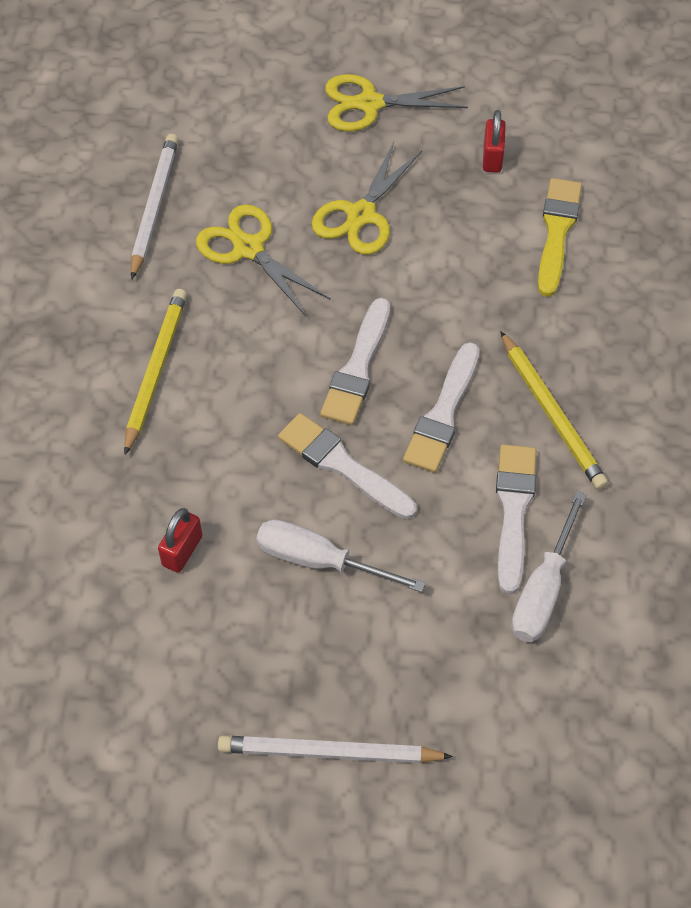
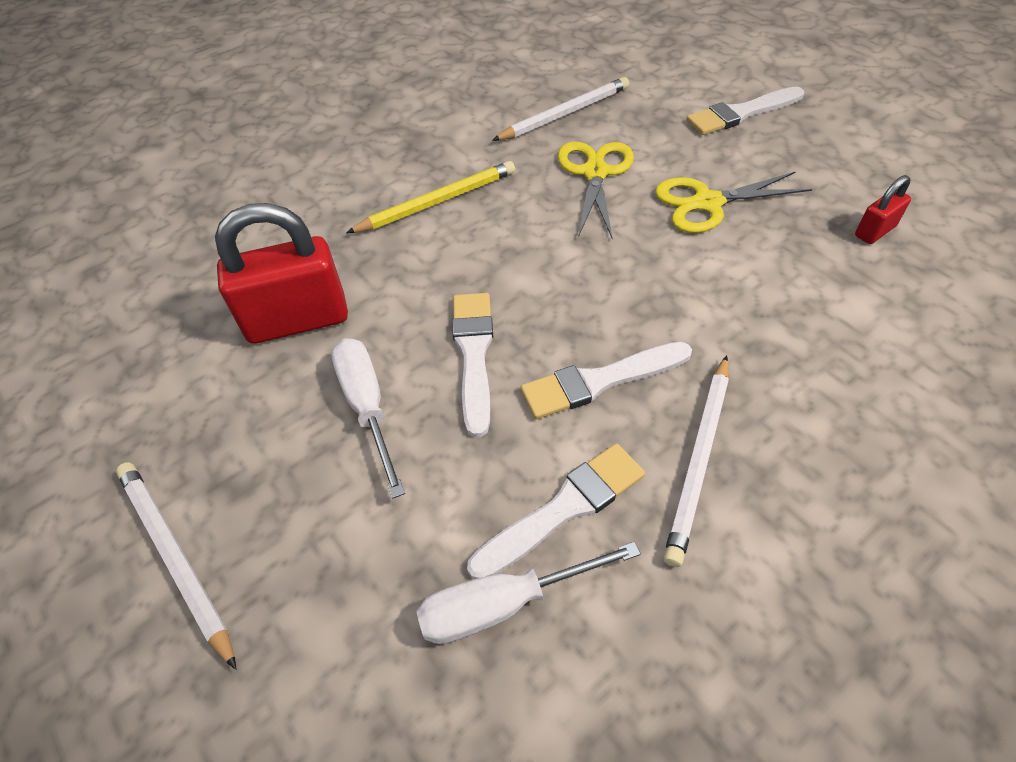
camera: 50 degrees right, 5 degrees down
(182, 551) = (297, 320): red padlock -> red padlock, size x2.07
(357, 368) = (573, 298): white brush -> white brush (741, 113)
(369, 104) = (803, 141): yellow scissors -> none
(551, 413) = (699, 458): yellow pencil -> white pencil
(557, 232) = (877, 320): yellow brush -> none

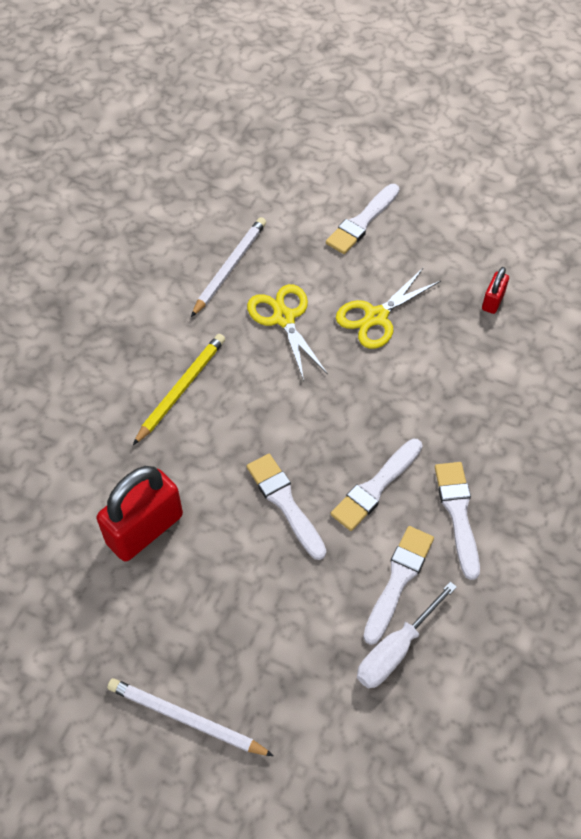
camera: 30 degrees left, 5 degrees up
(367, 406) = (238, 570): white screwdriver -> none
(699, 458) = (458, 513): white pencil -> white brush

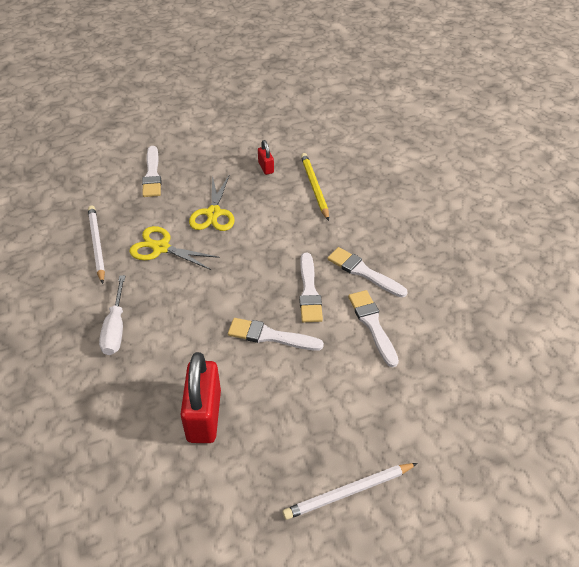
camera: 45 degrees left, 10 degrees down
(181, 389) = (139, 326): yellow pencil -> yellow pencil (314, 187)
(395, 649) = (410, 358): white screwdriver -> white screwdriver (115, 328)

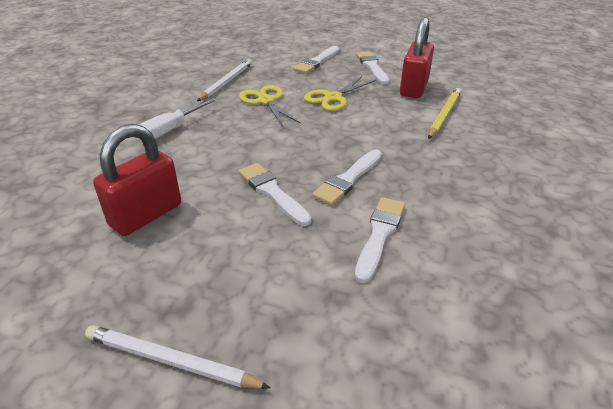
camera: 40 degrees right, 10 degrees down
(266, 167) = (414, 88): red padlock -> red padlock, size x2.07
(363, 272) = (421, 190): white brush -> white brush (372, 67)

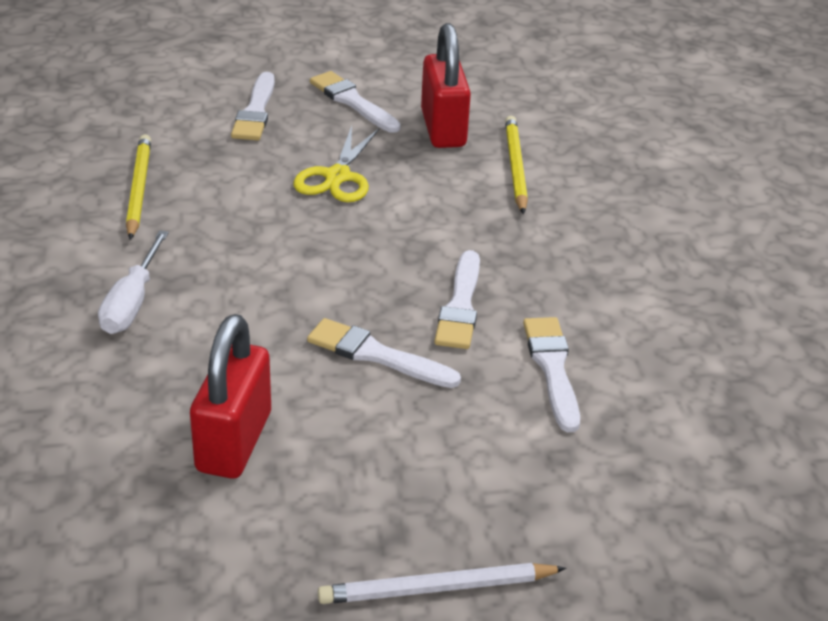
camera: 30 degrees left, 0 degrees up
(226, 82) = (139, 189): white pencil -> yellow pencil
(266, 101) = (238, 209): yellow scissors -> none

